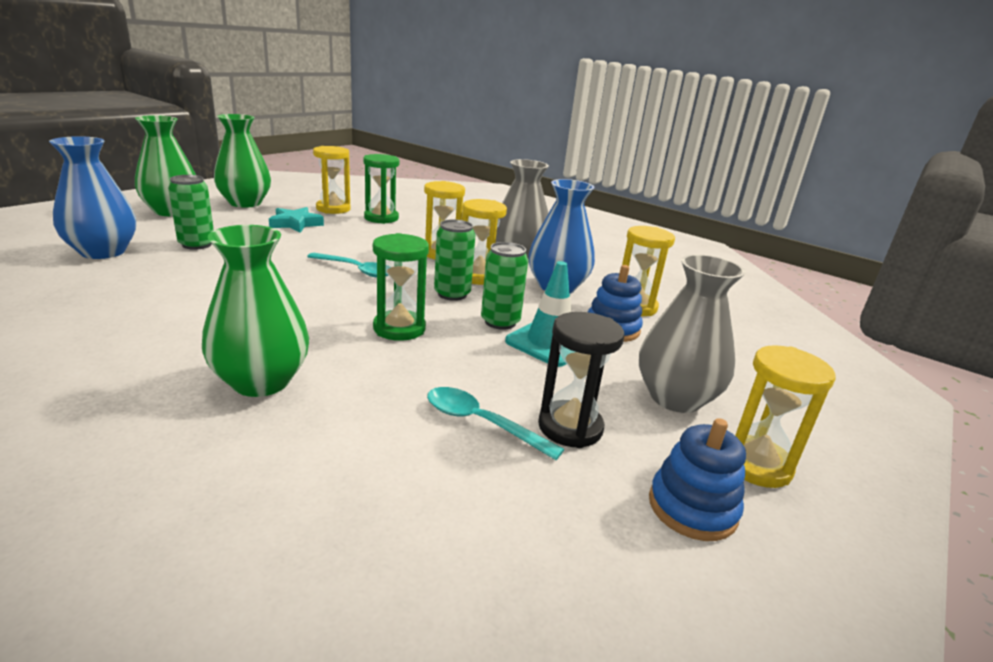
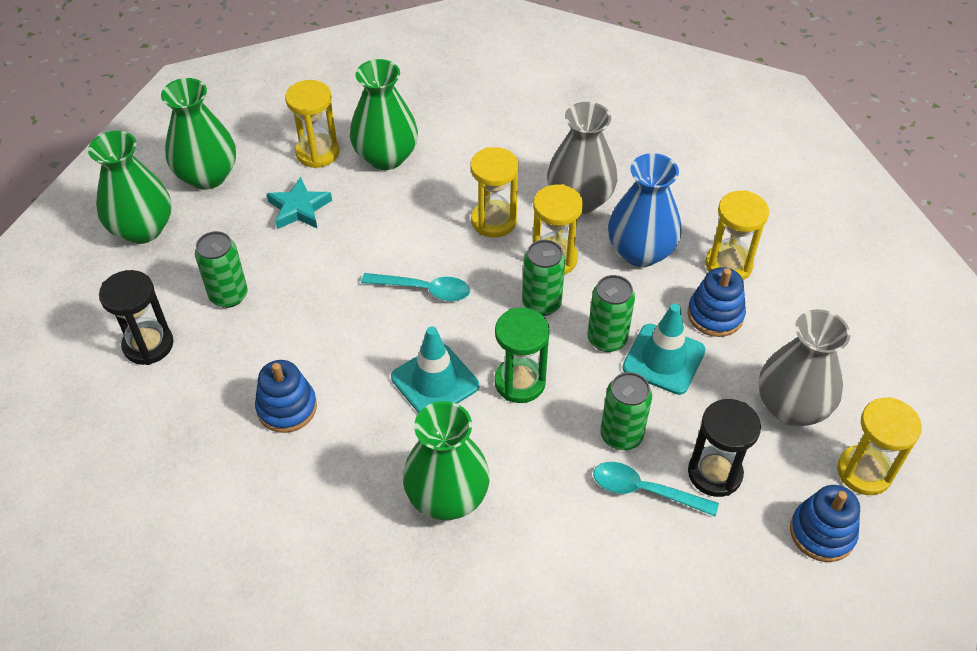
camera: 10 degrees left, 25 degrees up
(103, 252) = (148, 345): blue vase -> black hourglass
(172, 300) = (287, 408): none -> blue stacking toy
(320, 313) = (435, 381): none -> turquoise traffic cone
(381, 218) = (386, 157): green hourglass -> green vase
(479, 379) = (621, 435): none -> green can

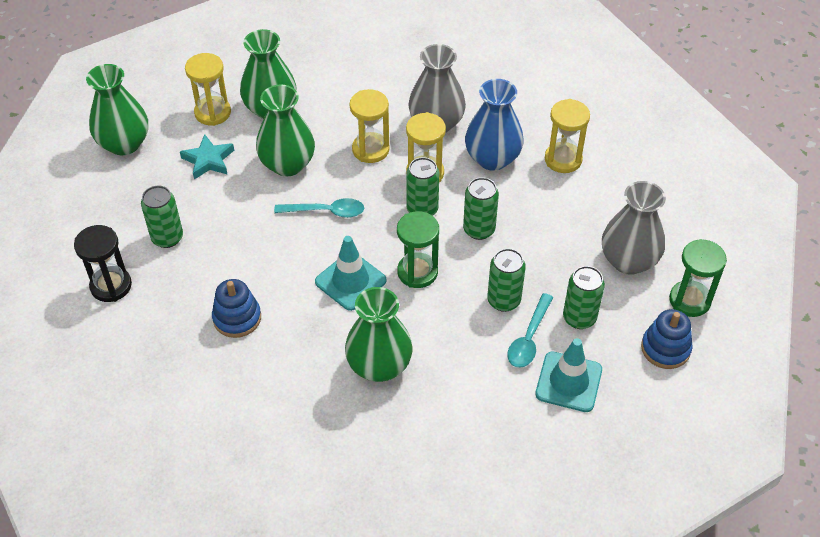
camera: 10 degrees left, 0 degrees up
(142, 229) = (81, 194): green vase -> green vase (287, 164)
(644, 490) = (529, 338): turquoise spoon -> turquoise spoon turned 75 degrees counterclockwise
(663, 359) = (525, 239): turquoise traffic cone -> turquoise traffic cone (568, 382)
(714, 473) = (579, 318): black hourglass -> green can
(715, 315) = (559, 199): blue stacking toy -> none
(864, 472) = (689, 300): yellow hourglass -> green hourglass

